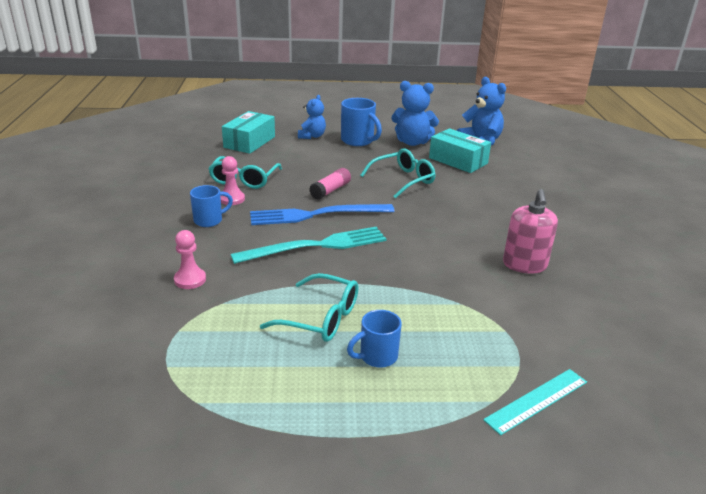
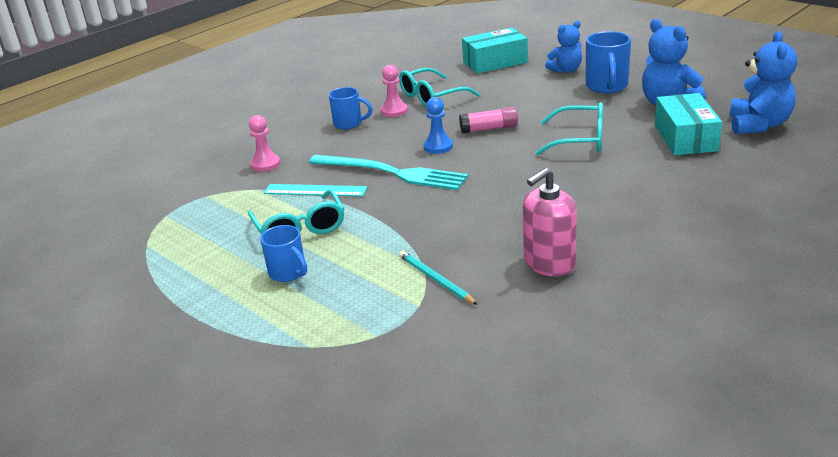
camera: 50 degrees right, 0 degrees up
(316, 215) = (438, 146): blue fork -> blue pawn
(377, 357) = (288, 273): blue mug -> blue mug turned 150 degrees counterclockwise
(483, 307) = (435, 279): none -> turquoise pencil
(536, 400) = (340, 365): turquoise ruler -> turquoise ruler (315, 190)

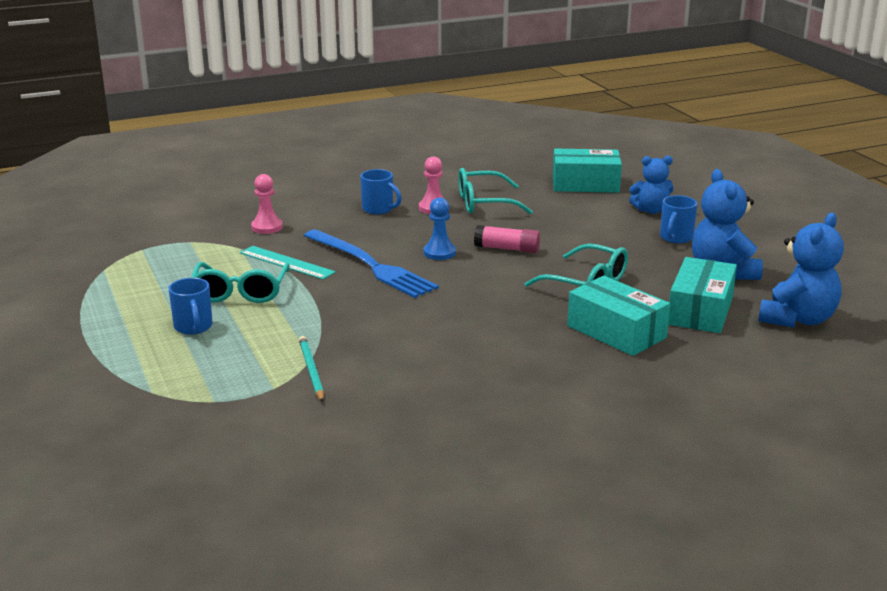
camera: 20 degrees right, 5 degrees down
(392, 173) = (371, 265): turquoise fork -> blue fork
(549, 263) = (428, 388): pink soap dispenser -> none
(606, 87) = (675, 238): blue mug -> blue mug, size x0.66
(643, 172) = (616, 332): none -> turquoise box

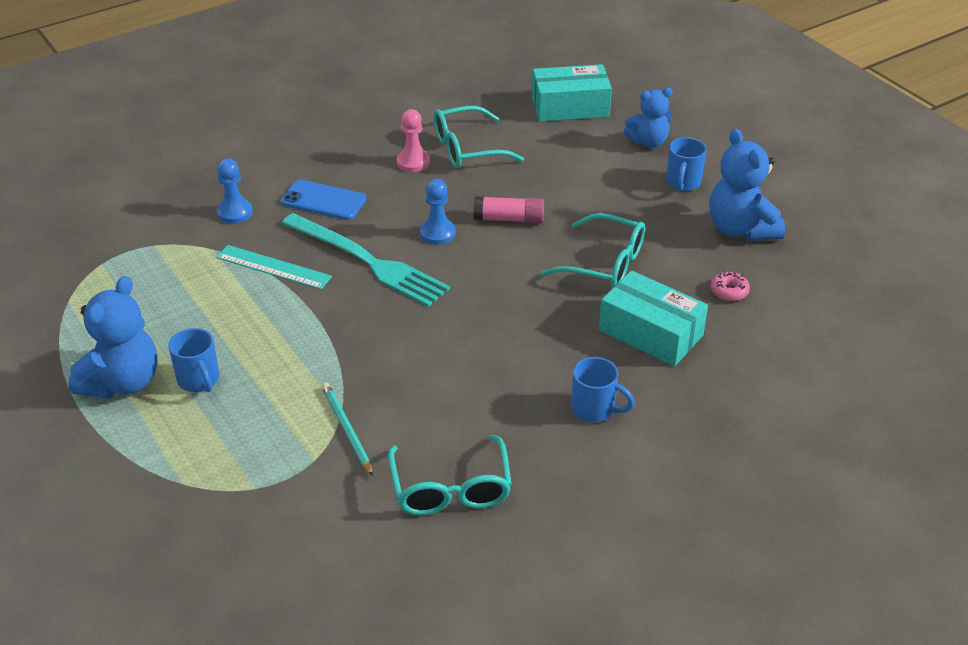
camera: 10 degrees left, 15 degrees up
(240, 292) = (235, 319): turquoise glasses -> turquoise glasses (450, 488)
(267, 227) = (235, 212): pink pawn -> blue pawn
(346, 226) = (323, 201): none -> blue phone
(371, 265) = (368, 261): blue fork -> turquoise fork
(378, 209) = (353, 170): blue mug -> blue mug (594, 409)
(700, 311) = (729, 291): turquoise box -> pink donut
(797, 319) = (828, 292): blue teddy bear -> blue teddy bear (122, 382)

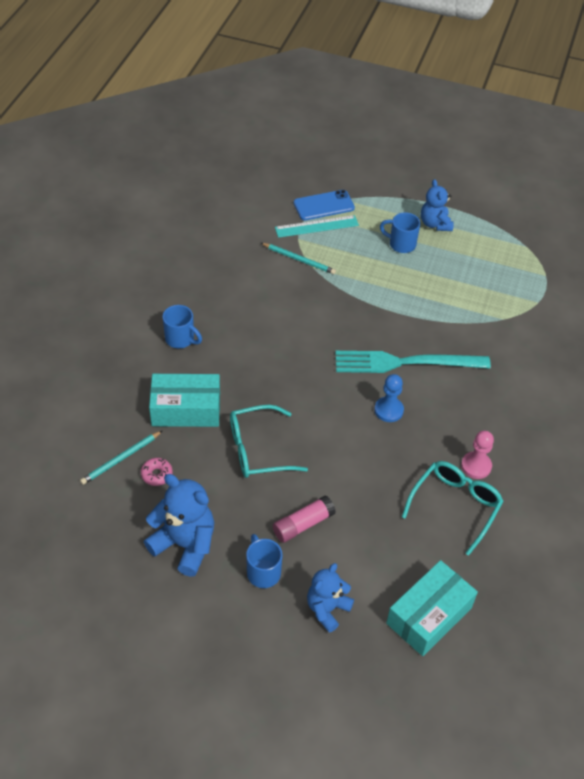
camera: 140 degrees right, 10 degrees up
(122, 382) = (435, 224): blue teddy bear -> blue teddy bear, size x0.65
(235, 212) = (528, 351): blue pawn -> none
(273, 267) = (453, 327): turquoise ruler -> turquoise ruler (316, 226)
(323, 201) = (489, 393): blue phone -> blue phone (324, 205)
(450, 488) = (219, 259): turquoise glasses -> none
(509, 219) = (356, 451): pink glue stick -> pink glue stick (303, 524)
(594, 409) = (180, 339): blue mug -> blue mug turned 135 degrees counterclockwise
(759, 321) = (121, 459): none -> turquoise pencil

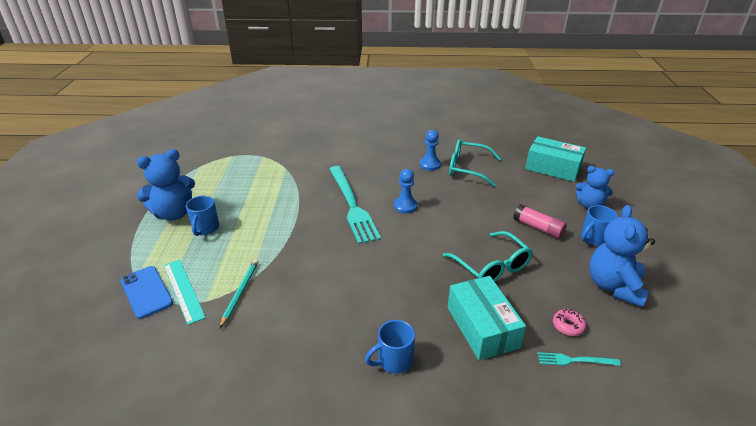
camera: 105 degrees left, 15 degrees down
(121, 459) = (574, 360): turquoise pencil -> turquoise fork
(180, 339) = (393, 361): blue mug -> blue mug turned 135 degrees counterclockwise
(435, 224) = (174, 213): blue teddy bear -> blue teddy bear, size x1.53
(476, 466) = (430, 165): pink pawn -> blue pawn

